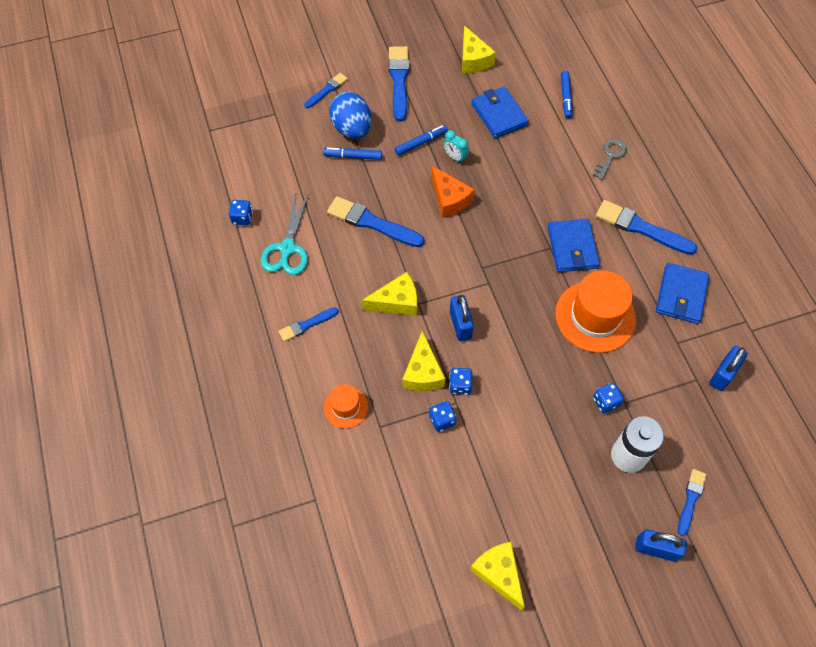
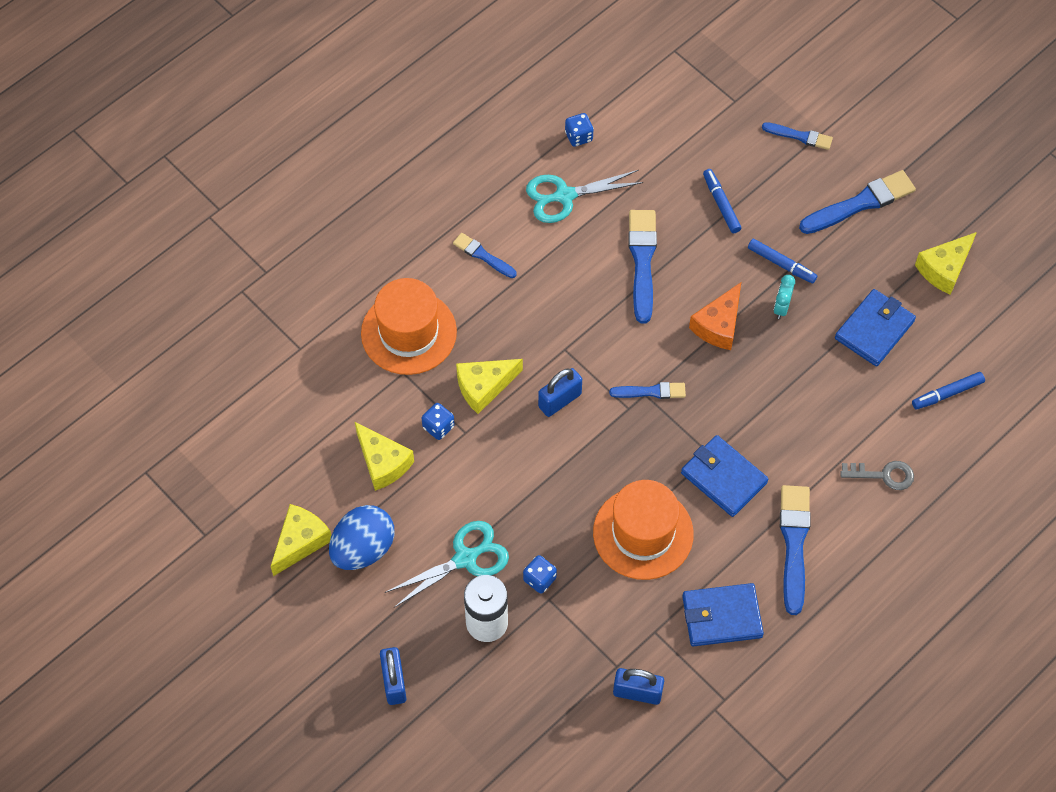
camera: 65 degrees right, 0 degrees up
(346, 407) = (408, 332): orange hat -> orange hat, size x1.90
(352, 129) = (759, 186): blue egg -> blue egg (363, 549)
(396, 302) = (555, 327): yellow cheese -> yellow cheese (383, 462)
(460, 385) = (487, 428): blue dice -> none
(567, 448) = (465, 558): none -> turquoise scissors
(572, 247) = (723, 478): blue wallet -> blue wallet turned 75 degrees clockwise
(690, 500) = (465, 701): blue brush -> blue brush (650, 392)

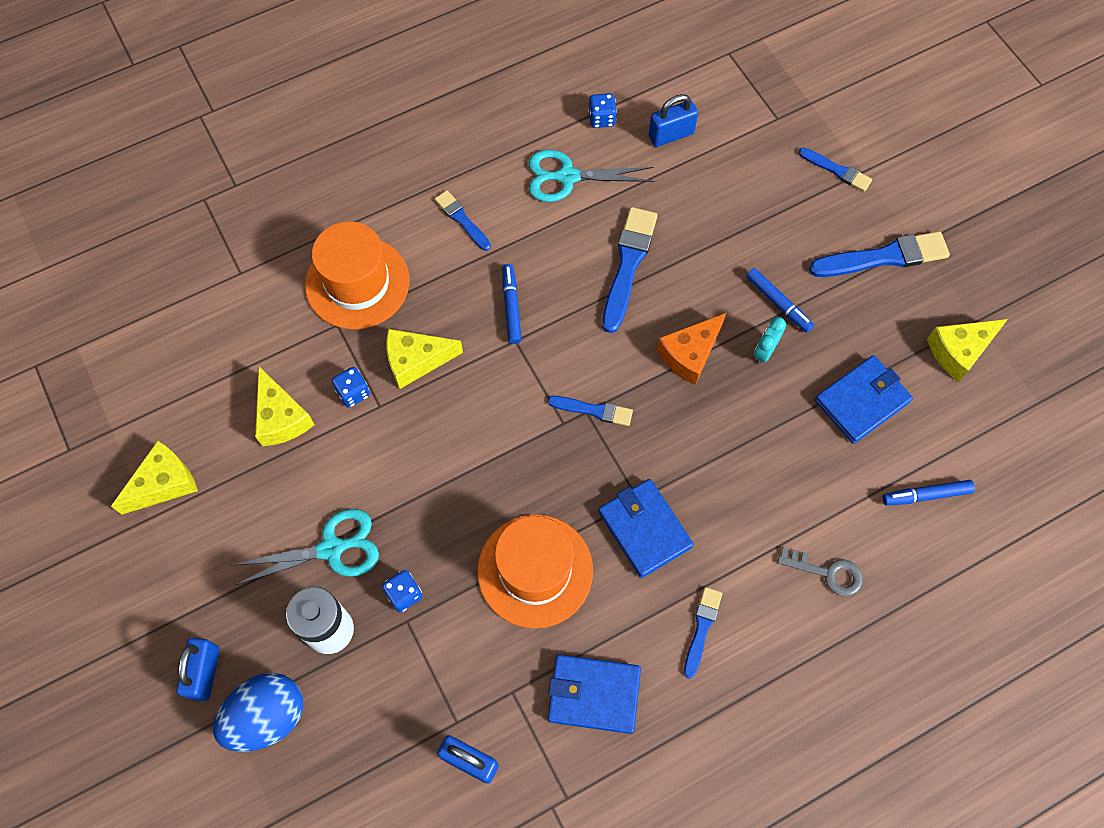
camera: 15 degrees right, 5 degrees up
(363, 549) = (226, 509): blue egg -> blue egg (267, 716)
(560, 400) = (492, 396): blue padlock -> blue padlock (671, 135)
(721, 204) = (731, 223): blue marker -> blue marker (511, 307)
(794, 544) = (701, 629): blue brush -> blue brush, size x0.58

